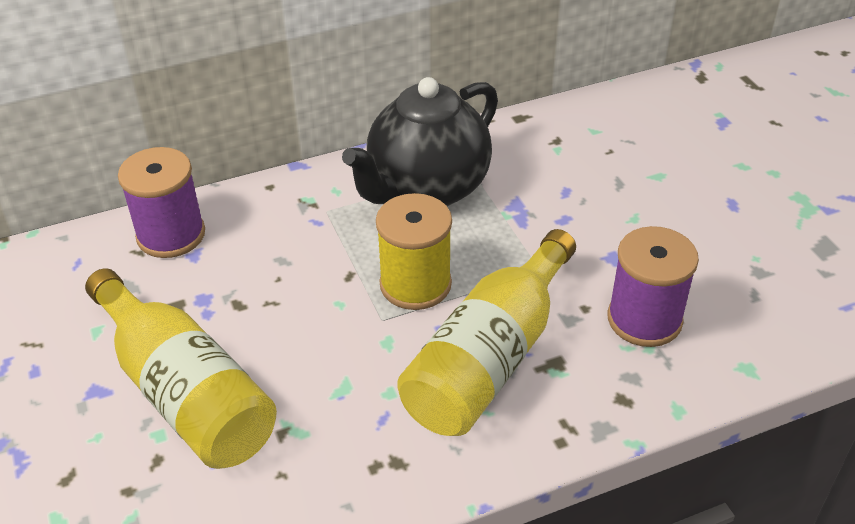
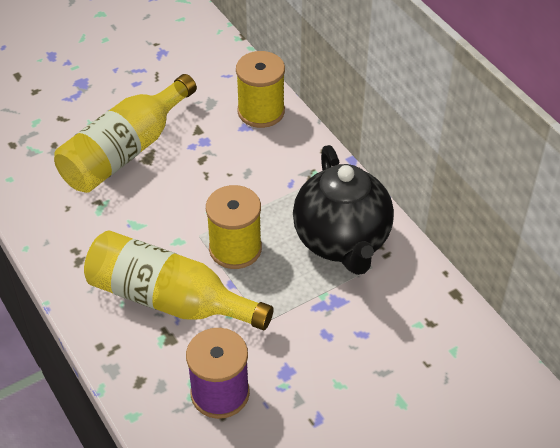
camera: 80 degrees right, 5 degrees up
(171, 235) = (261, 111): purple spool -> yellow spool
(427, 189) = (342, 241): black teapot -> black teapot turned 135 degrees counterclockwise

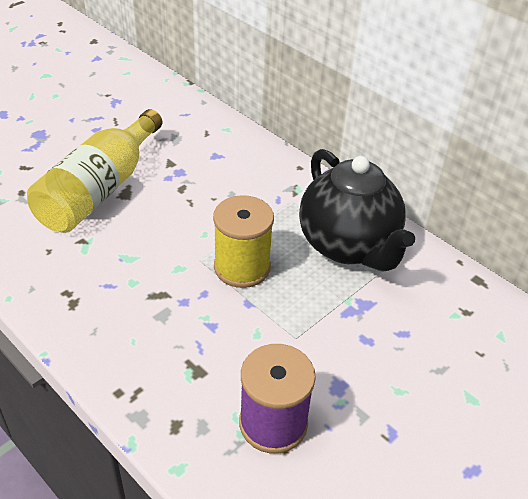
camera: 15 degrees left, 5 degrees down
(169, 299) = (186, 329): yellow bottle -> none
(261, 111) = (228, 140): yellow spool -> none

